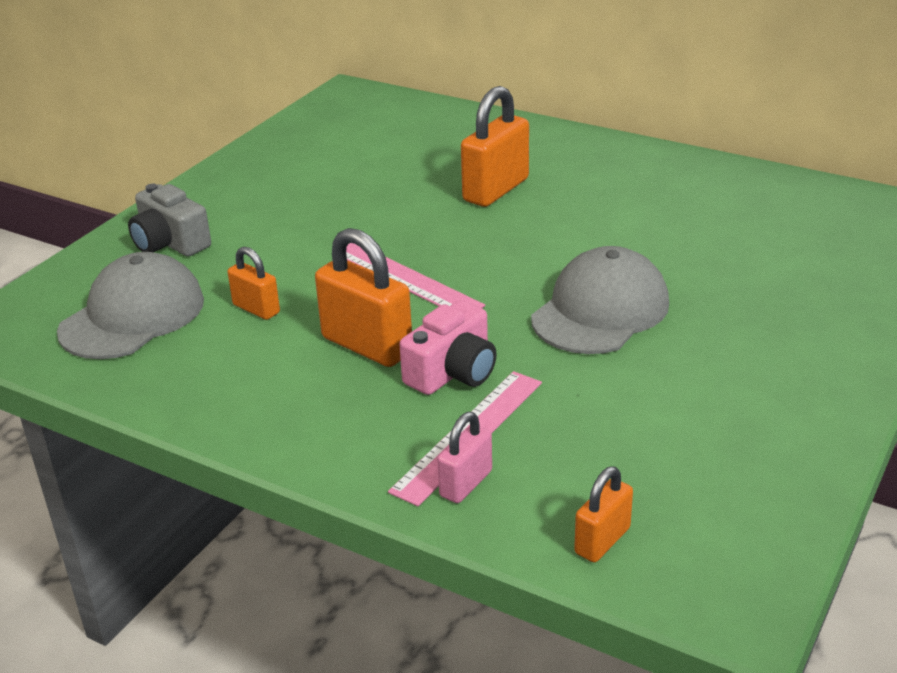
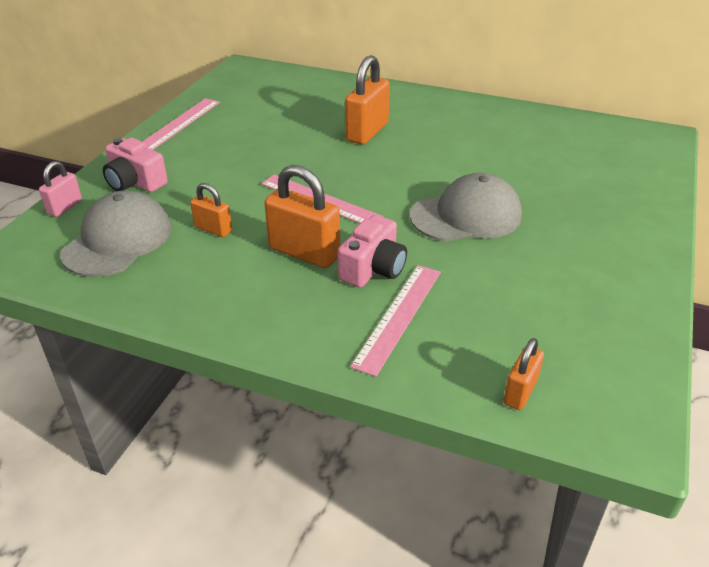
camera: 10 degrees left, 5 degrees up
(170, 243) = (135, 182): grey camera -> pink camera
(244, 168) = (179, 124): none -> pink ruler
(466, 484) = (407, 355): pink padlock -> pink padlock (65, 207)
(600, 311) = (466, 216): grey cap -> grey cap turned 45 degrees clockwise

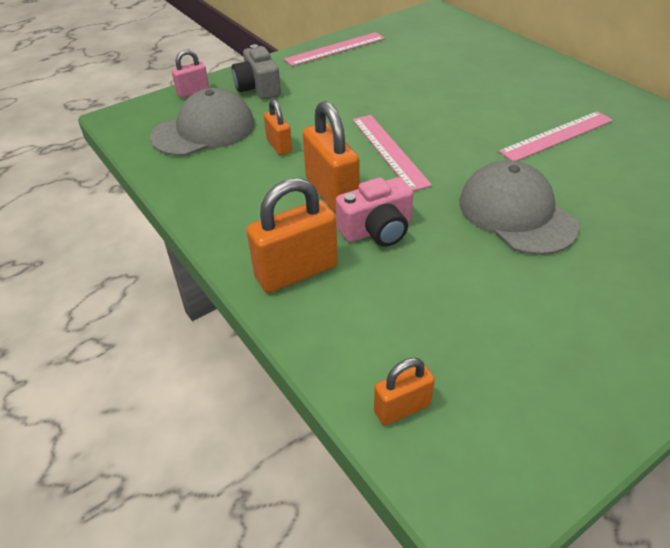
camera: 35 degrees right, 5 degrees up
(135, 182) = (258, 88): pink camera -> grey camera
(367, 132) = (493, 101): orange padlock -> orange padlock (296, 272)
(398, 316) = (357, 283): pink ruler -> pink ruler (557, 136)
(466, 216) = (516, 213): grey cap -> grey cap turned 135 degrees counterclockwise

